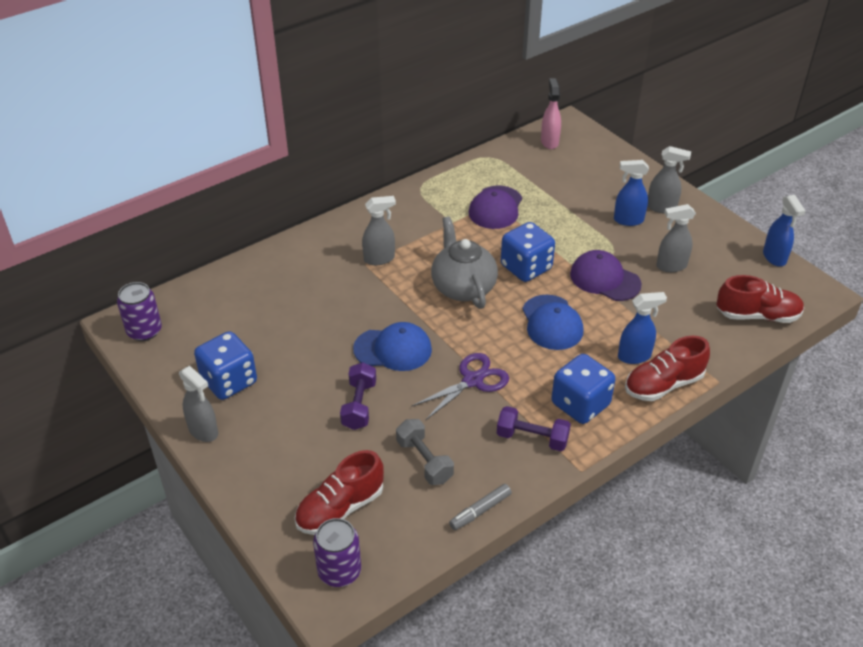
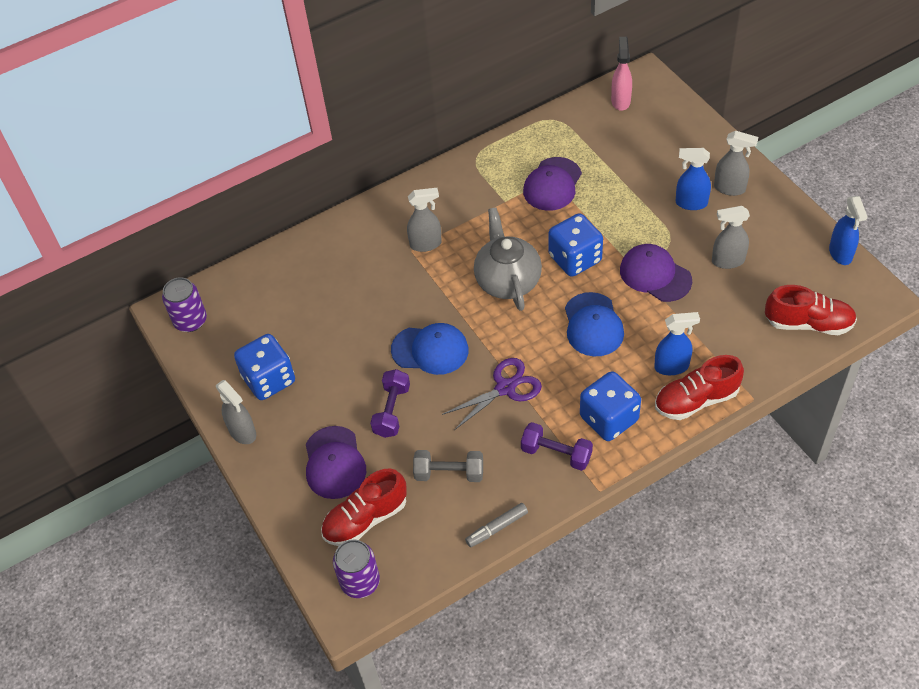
camera: 10 degrees right, 10 degrees up
(303, 456) = (334, 463): none -> purple cap
(424, 461) = (449, 473): grey dumbbell -> grey dumbbell turned 60 degrees counterclockwise

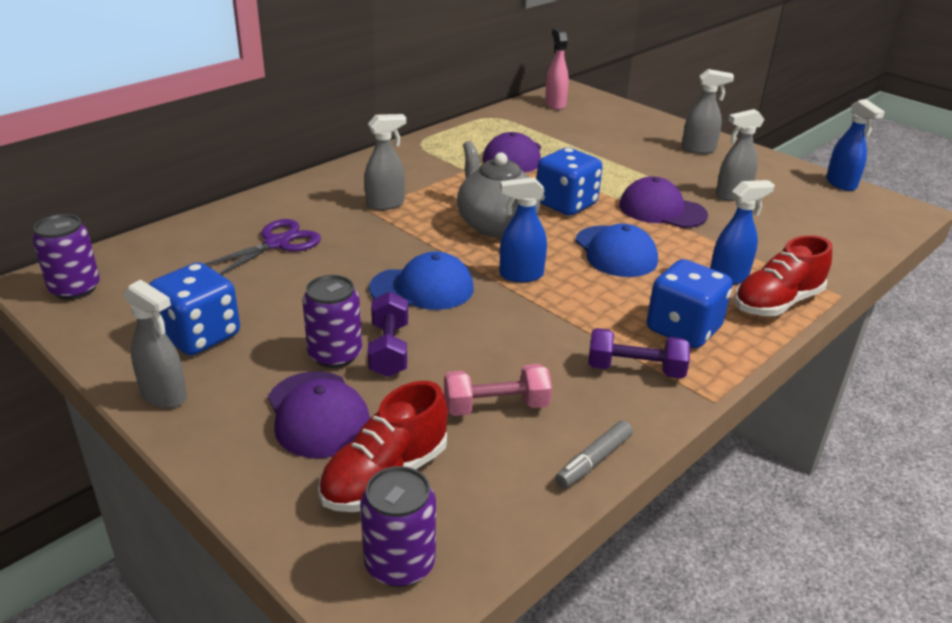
camera: 20 degrees left, 20 degrees down
(355, 410) = (335, 354): none -> purple can
(449, 473) = (496, 407): grey dumbbell -> pink dumbbell
(505, 388) = (536, 313): purple scissors -> purple scissors (277, 243)
(691, 203) = (666, 160): blue spray bottle -> blue spray bottle (520, 275)
(808, 323) = (851, 233): red shoe -> none

